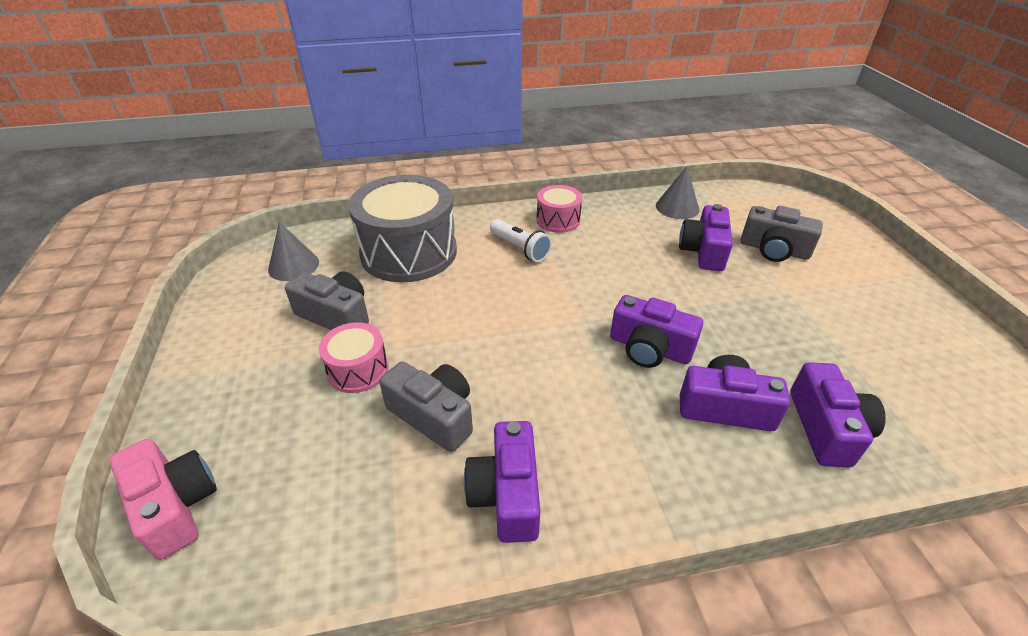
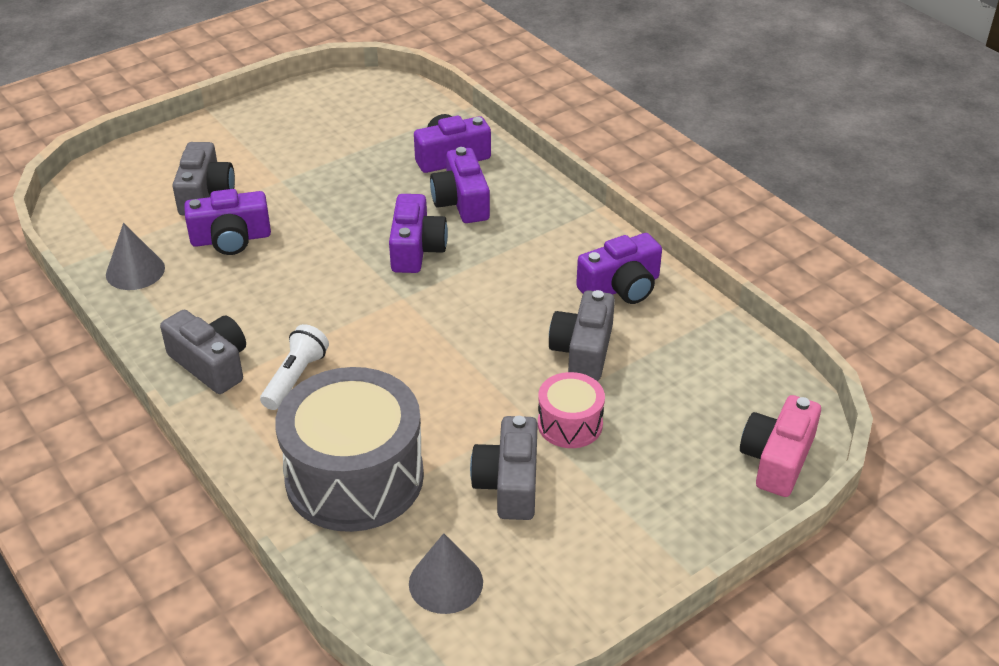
camera: 115 degrees left, 0 degrees up
(558, 220) = (211, 364): pink drum -> grey camera

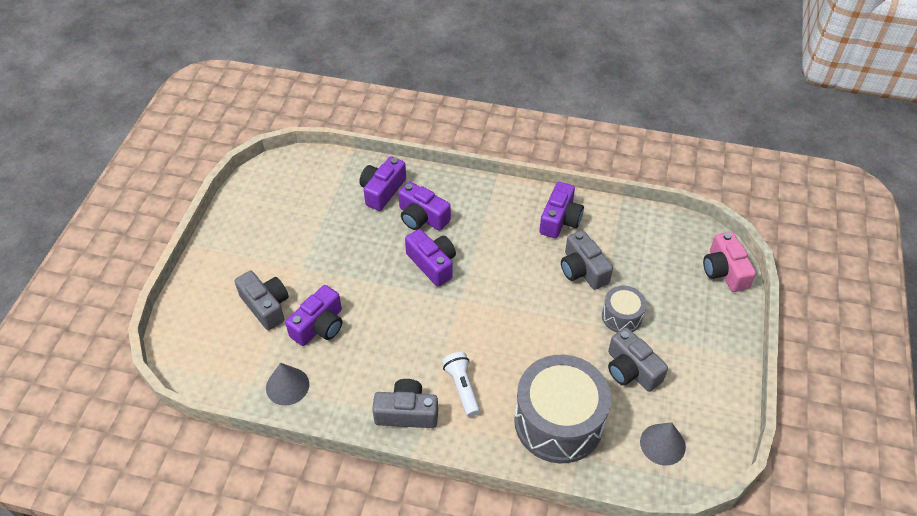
camera: 40 degrees left, 10 degrees up
(570, 424) = (621, 316): pink drum -> grey drum

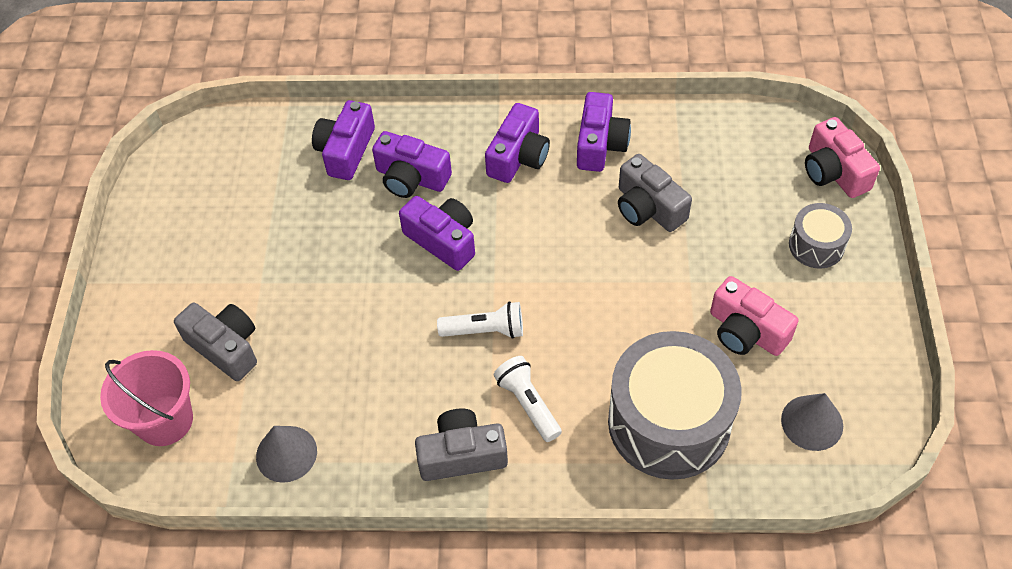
camera: 10 degrees left, 5 degrees up
(212, 346) = (165, 420): none -> pink bucket
(319, 326) = (308, 360): purple camera -> purple camera (518, 156)
(445, 331) = (485, 330): none -> white flashlight
(621, 316) = (715, 261): grey drum -> grey drum (816, 245)
(631, 370) = (746, 331): grey camera -> pink camera

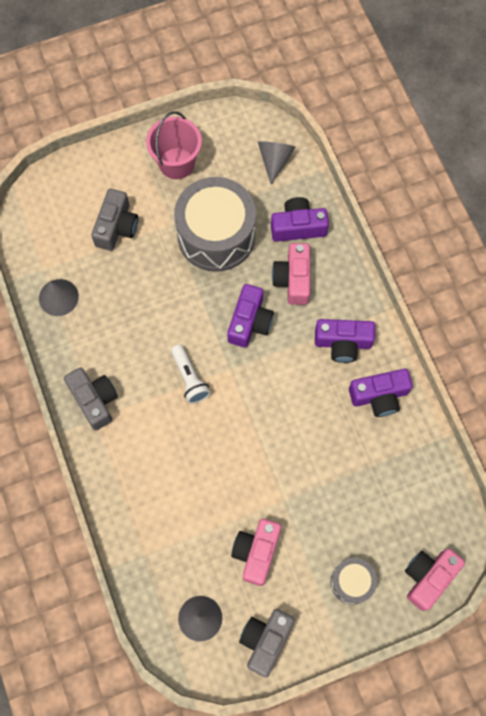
camera: 65 degrees right, 15 degrees up
(165, 420) = (55, 218): pink bucket -> pink bucket (176, 163)
(244, 145) = (274, 160): none -> grey cone
(411, 178) = (293, 279): purple camera -> pink camera
(528, 404) = (145, 427): white flashlight -> none
(648, 208) = (335, 450): grey camera -> grey camera (265, 640)
(669, 422) = (165, 522): grey drum -> grey drum (216, 235)

